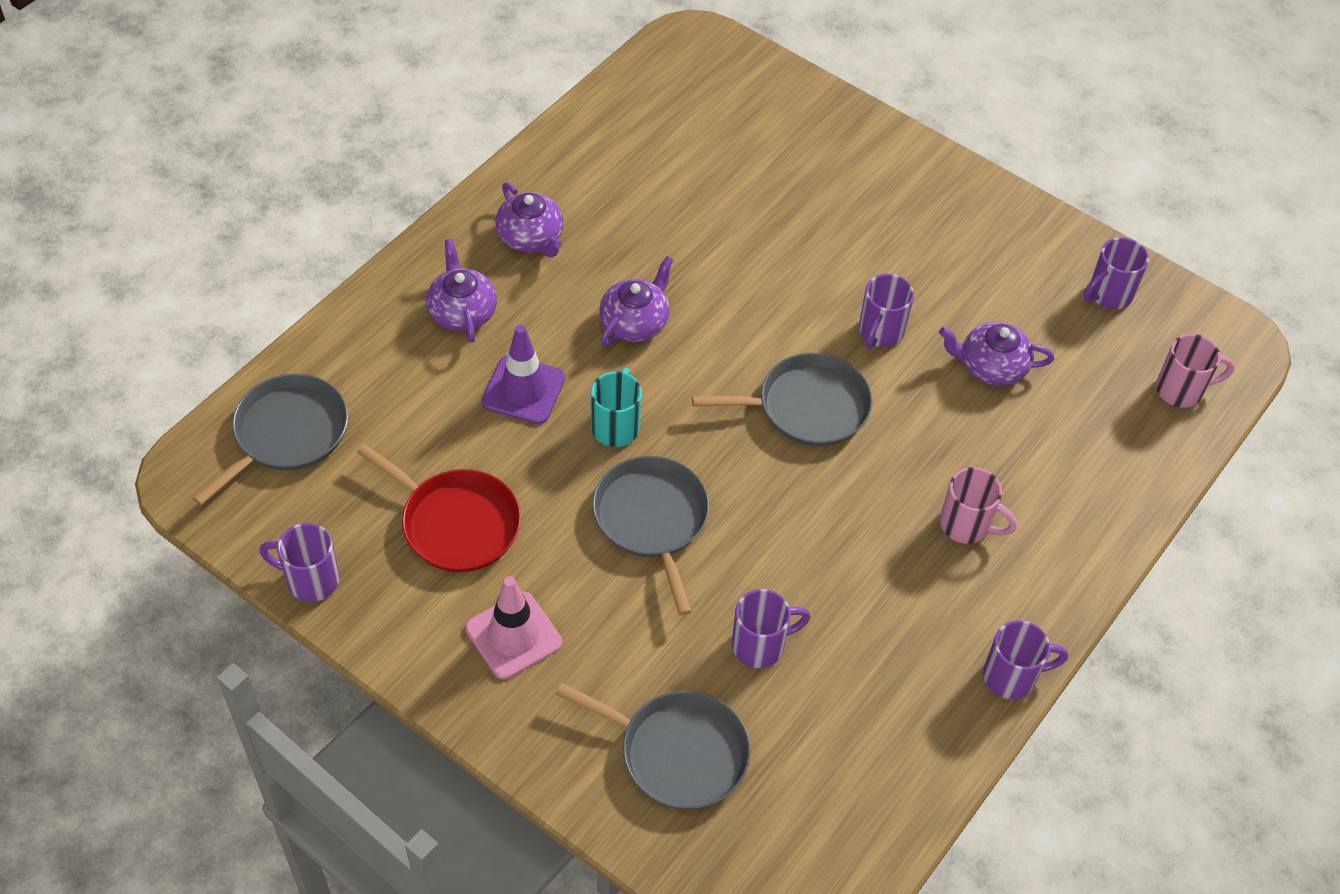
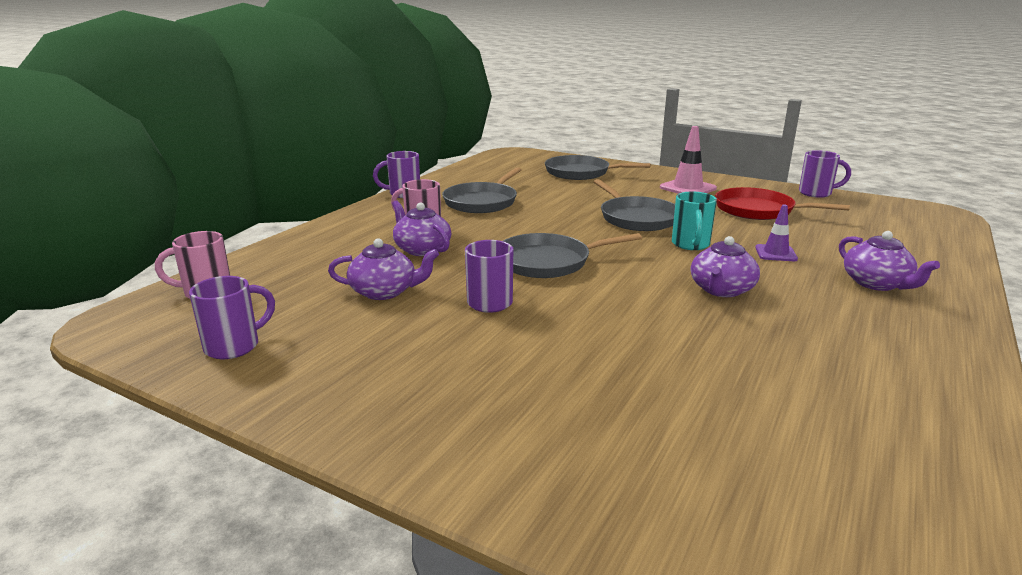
camera: 175 degrees right, 30 degrees down
(287, 434) = (911, 228): grey pan -> grey pan (482, 202)
(523, 390) = (775, 253): purple traffic cone -> purple traffic cone, size x0.63
(531, 237) = (881, 332): purple teapot -> purple teapot (422, 249)
(760, 645) = (549, 193): purple mug -> none

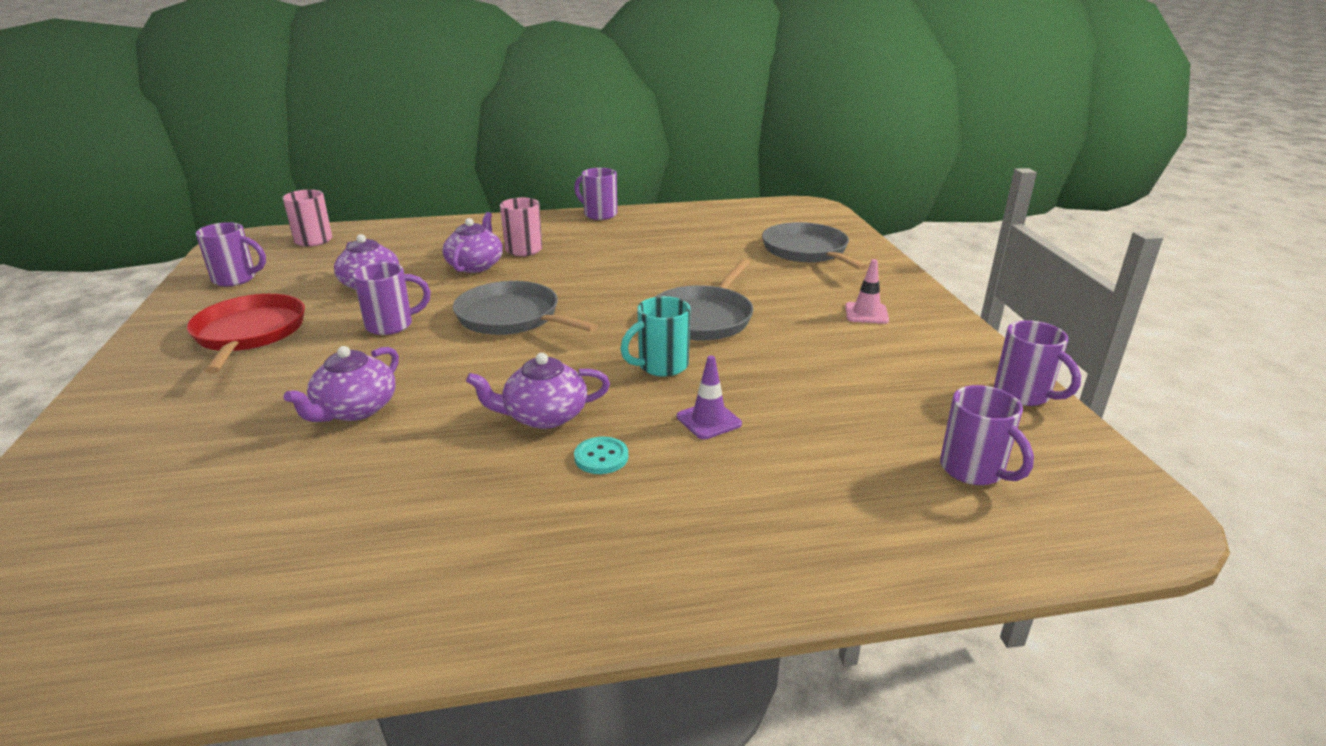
camera: 50 degrees right, 5 degrees up
(482, 202) = (631, 245): grey pan -> none
(687, 188) = (866, 313): pink traffic cone -> pink traffic cone, size x0.63
(758, 210) = (860, 373): red pan -> red pan (249, 334)
(794, 289) = (601, 457): none -> turquoise button
(877, 284) = (695, 511): purple teapot -> purple teapot (355, 409)
(880, 223) = (974, 470): none -> purple mug

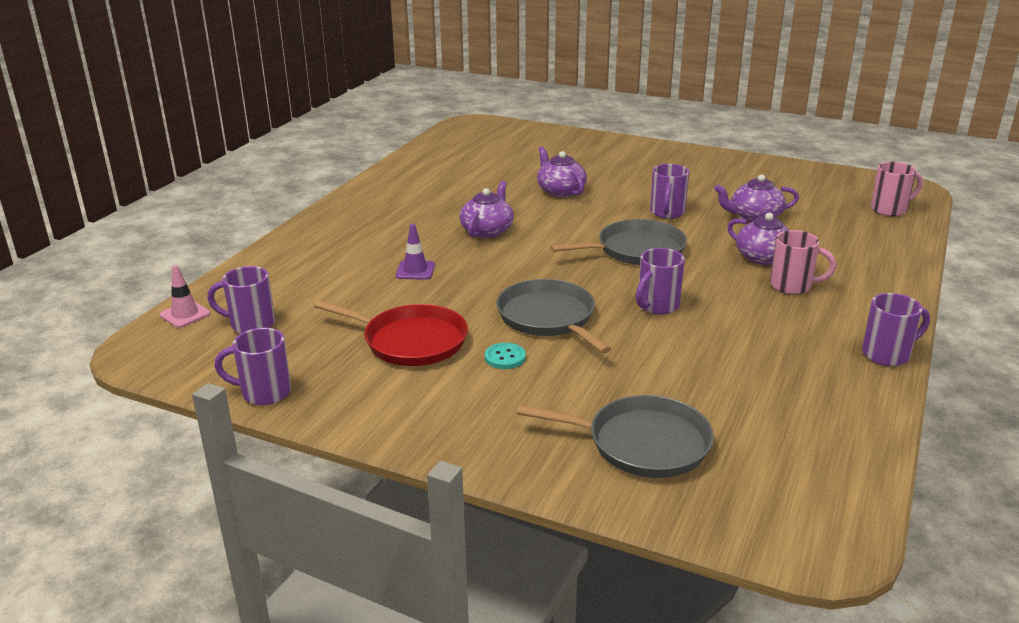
camera: 125 degrees right, 0 degrees up
(236, 279) = (808, 180): purple mug -> purple mug (657, 306)
(249, 334) = (698, 177): red pan -> red pan (410, 341)
(601, 457) = (427, 234): turquoise button -> turquoise button (505, 357)
(661, 366) = (496, 277): turquoise mug -> none
(866, 313) = (460, 397): pink traffic cone -> pink traffic cone (185, 314)

